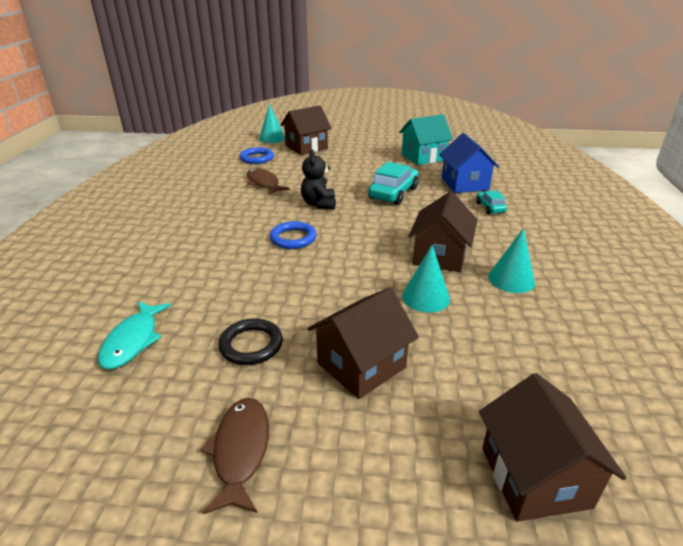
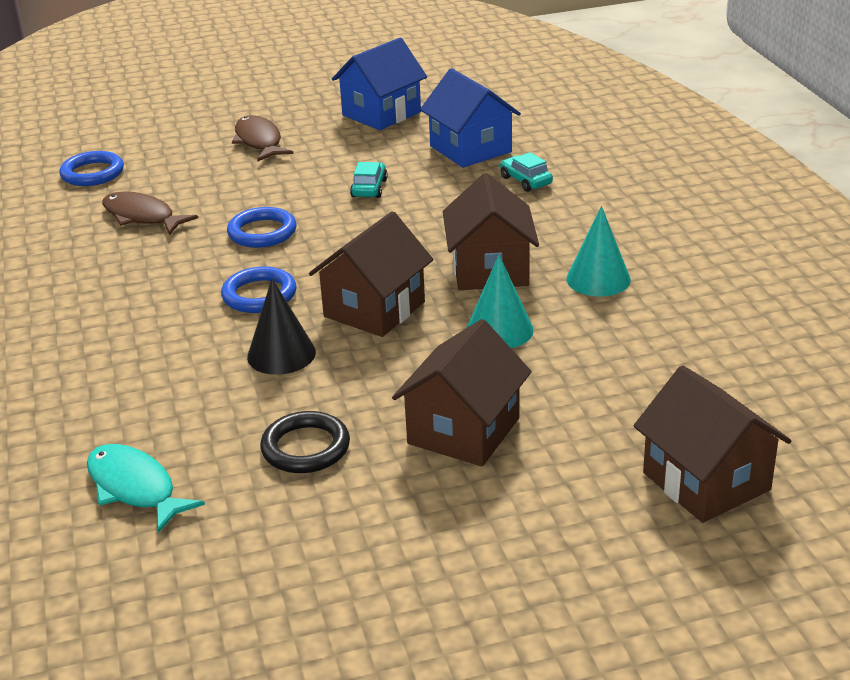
camera: 20 degrees left, 0 degrees up
(133, 341) = (135, 488): turquoise fish -> turquoise fish turned 150 degrees clockwise
(240, 451) = (378, 555): brown fish -> brown fish (259, 141)
(272, 138) = (90, 128): turquoise cone -> none
(280, 277) = (281, 354): none -> black cone
(306, 147) = (167, 134): brown house -> brown house (374, 309)
(319, 204) = (262, 232): black teddy bear -> blue ring
(393, 193) = (369, 188): turquoise car -> turquoise car, size x0.54
(423, 157) = (381, 114): turquoise house -> blue house

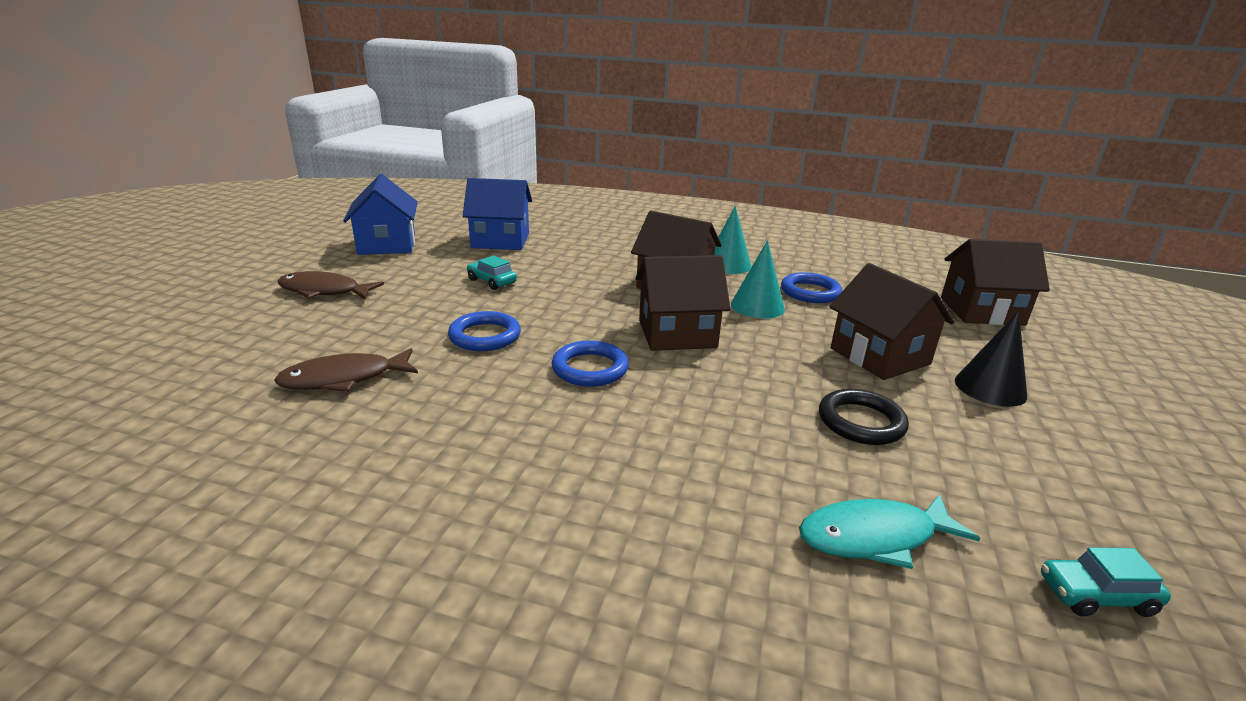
camera: 60 degrees left, 5 degrees down
(92, 173) = (189, 378): blue ring -> blue ring (810, 292)
(281, 354) = (701, 388): black cone -> black cone (990, 388)
(374, 309) = (677, 334): brown house -> brown house turned 75 degrees counterclockwise
(525, 181) = (574, 242): turquoise car -> turquoise car (1096, 595)

